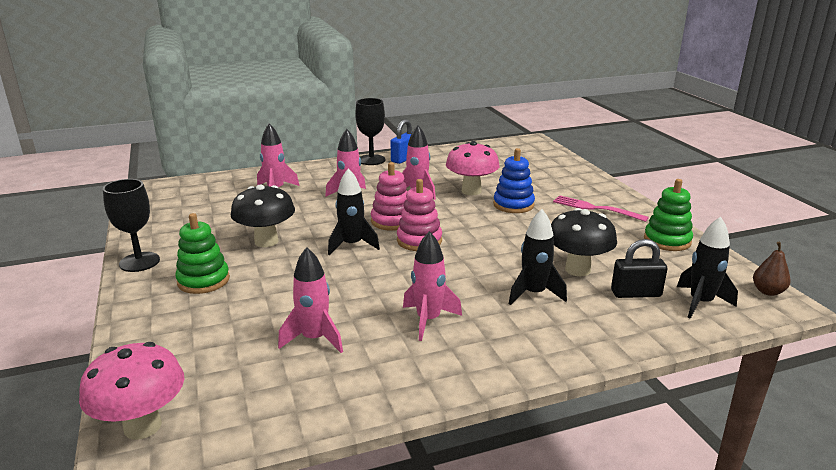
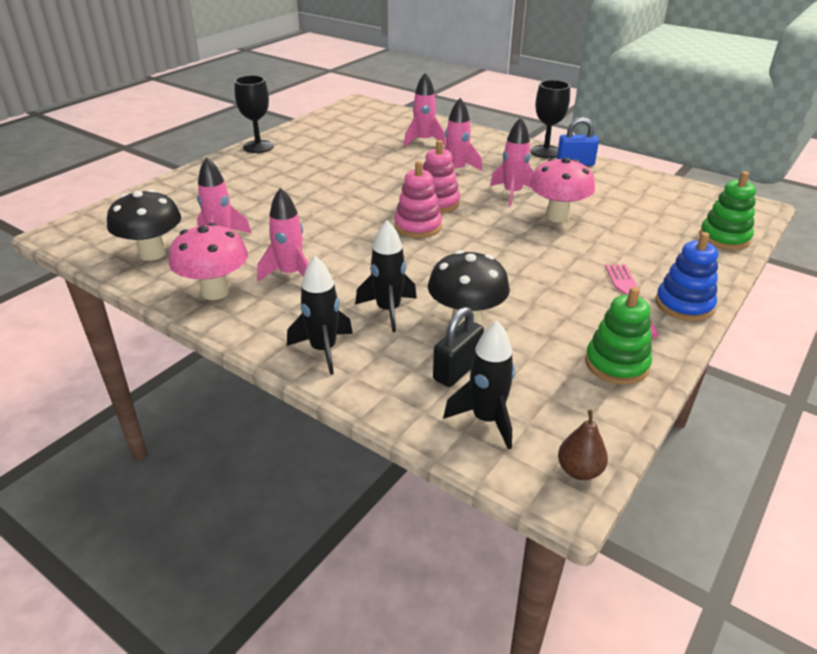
camera: 55 degrees right, 10 degrees up
(142, 426) = (86, 225): pink mushroom -> pink mushroom (215, 292)
(203, 280) = (257, 174): green stacking toy -> green stacking toy (724, 238)
(266, 241) = (336, 171): black mushroom -> black mushroom (152, 253)
(352, 245) = (372, 203): black rocket -> black rocket (323, 350)
(513, 205) = (561, 247): blue stacking toy -> blue stacking toy (684, 305)
(636, 293) = (457, 370): black padlock -> black padlock turned 75 degrees clockwise

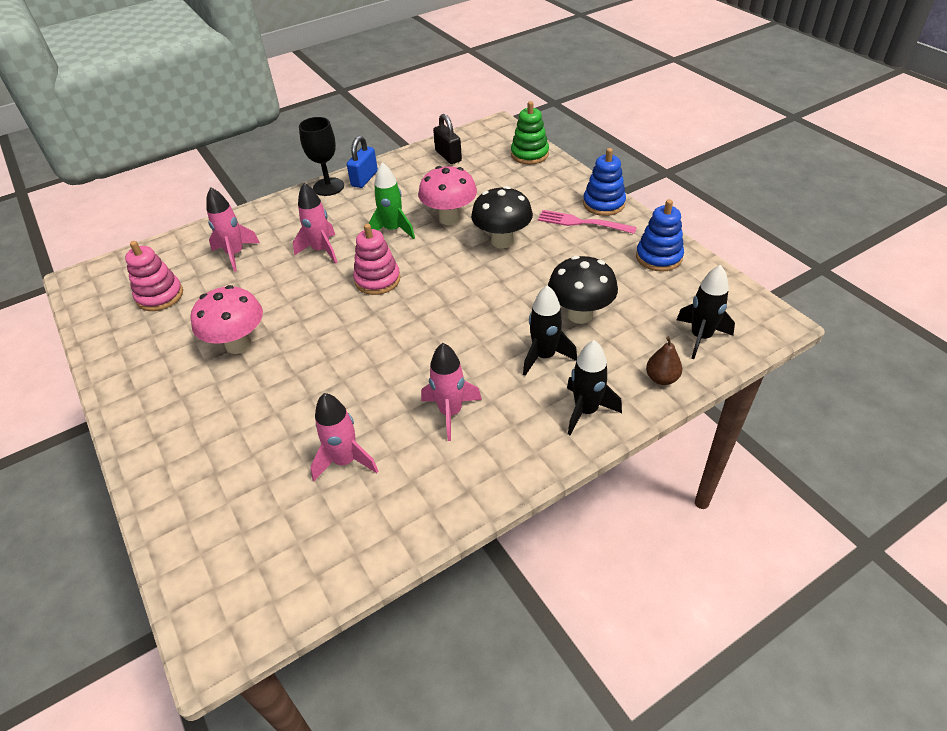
camera: 65 degrees left, 10 degrees up
(152, 253) = (338, 532): black mushroom -> black mushroom (502, 241)
(215, 292) = (453, 479): pink mushroom -> pink mushroom (238, 344)
(258, 146) = (122, 393): black goblet -> none
(418, 226) = (413, 304): pink stacking toy -> pink stacking toy (160, 296)
(457, 370) = (640, 336): black padlock -> black padlock (448, 156)
(512, 193) = (393, 230): pink rocket -> green rocket
(579, 471) = (759, 309): brown pear -> brown pear (661, 378)
(616, 364) = (659, 257): green stacking toy -> blue stacking toy

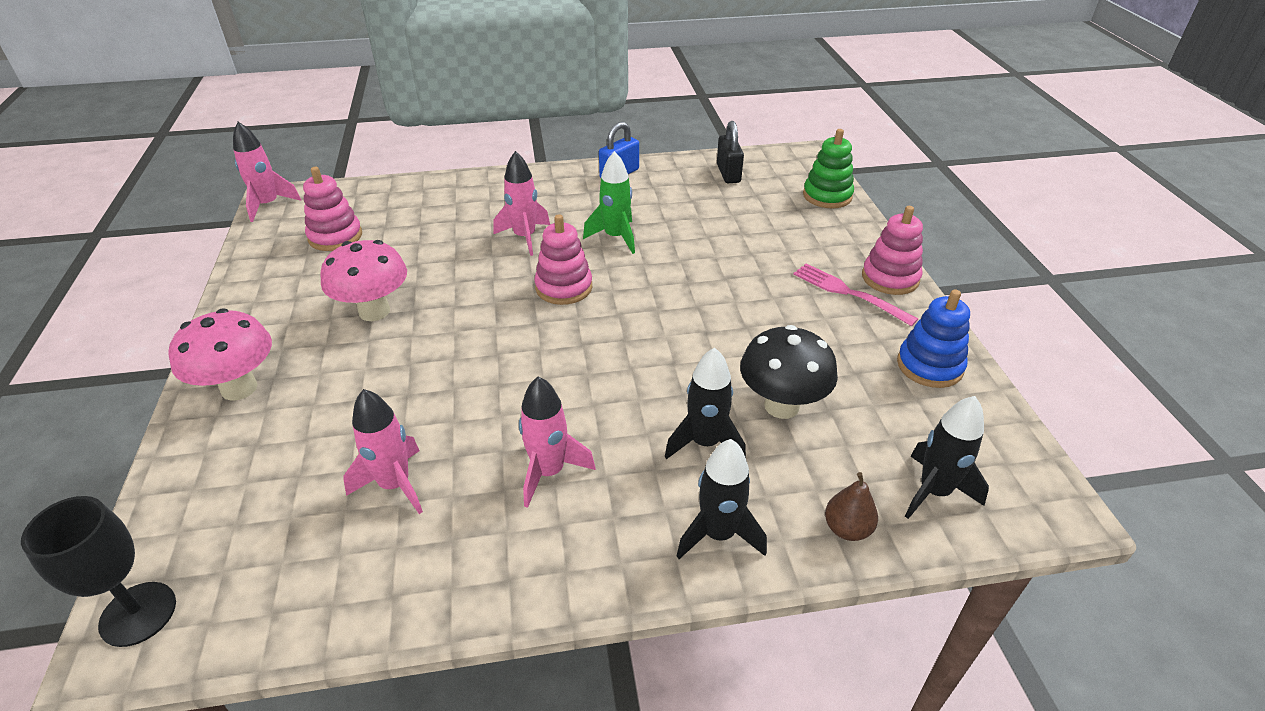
camera: 20 degrees right, 5 degrees down
(235, 254) = (435, 216): pink rocket -> pink rocket (268, 205)
(328, 187) = (575, 172): black goblet -> black goblet (138, 614)
(449, 218) = (688, 242): pink mushroom -> pink mushroom (239, 388)
(502, 241) = (735, 286): black mushroom -> none
(603, 204) = (890, 278): blue stacking toy -> pink stacking toy

